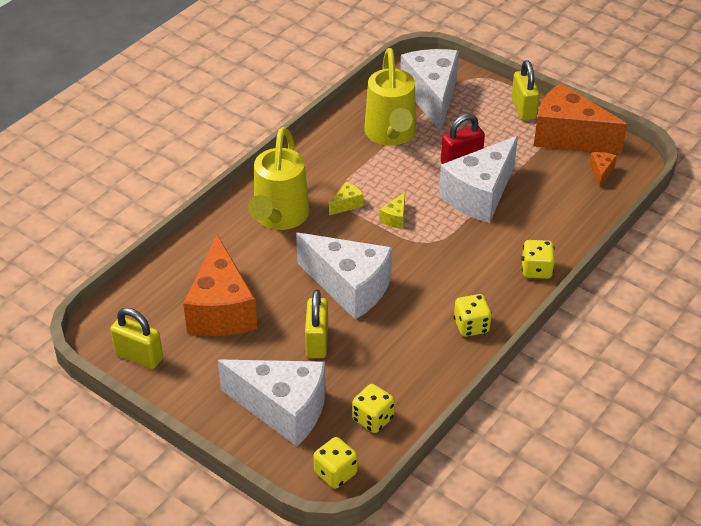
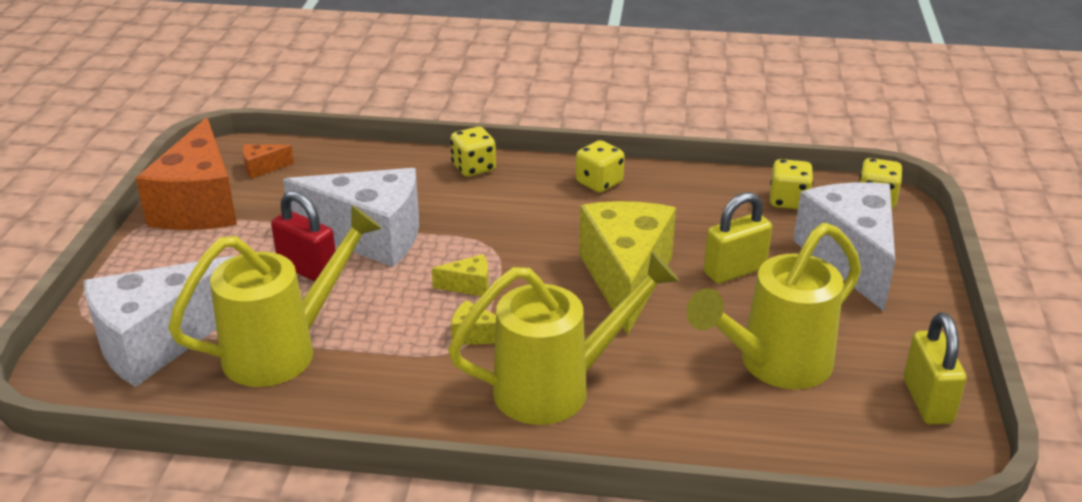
camera: 120 degrees left, 10 degrees down
(221, 310) = (774, 365): orange cheese -> yellow watering can
(349, 287) = (626, 278): white cheese -> yellow cheese
(523, 109) = (151, 253): yellow padlock -> none

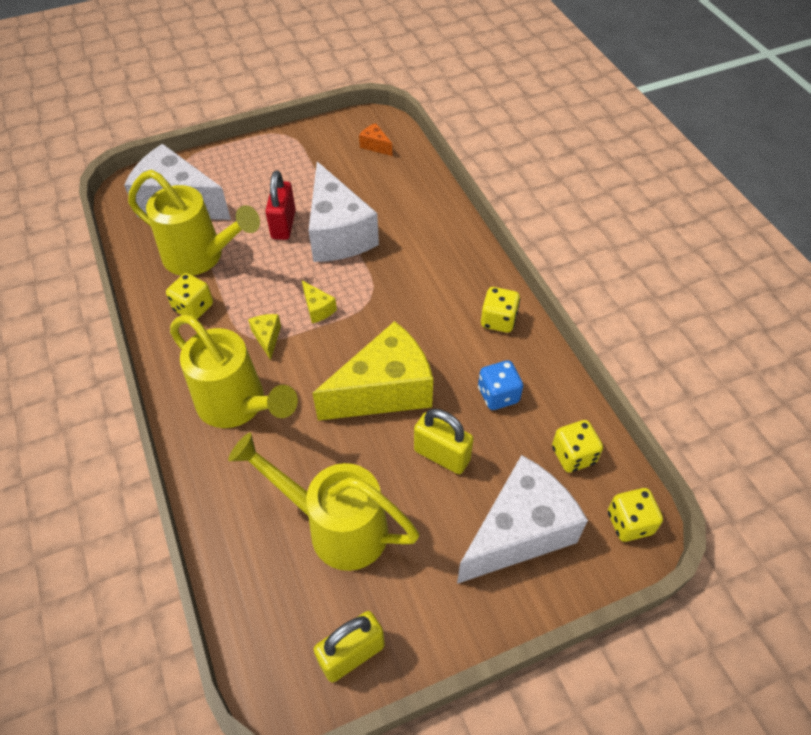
camera: 60 degrees right, 20 degrees up
(199, 205) = (315, 143): orange cheese -> none
(473, 168) = (459, 242): yellow dice -> yellow dice (193, 307)
(689, 215) = (498, 395): none -> blue dice

